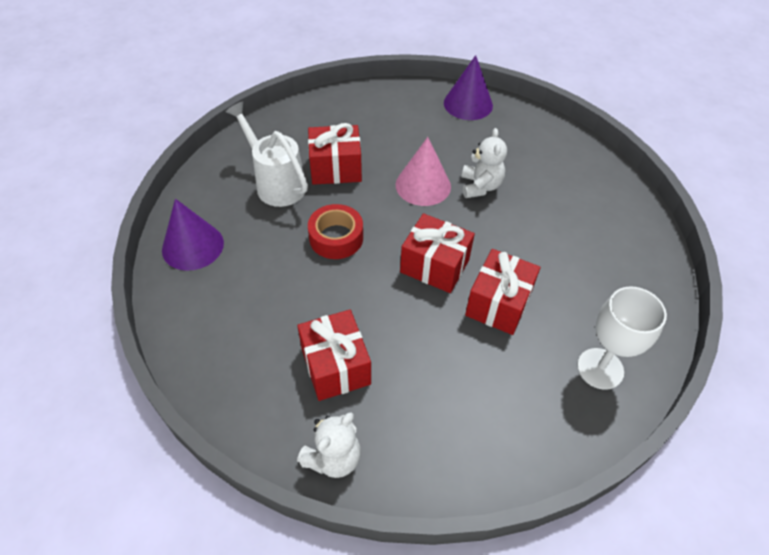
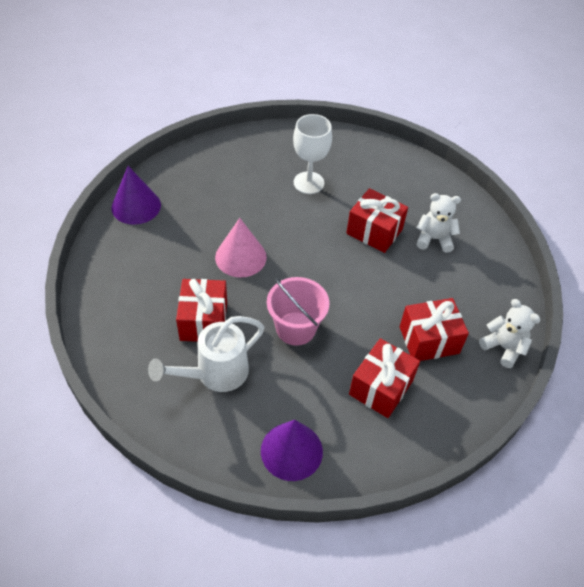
camera: 85 degrees left, 0 degrees up
(336, 238) = (295, 328): red tape -> pink bucket
(434, 266) = (334, 263): red gift -> red gift (381, 387)
(480, 186) = (249, 218): white teddy bear -> white teddy bear (434, 239)
(600, 368) = (429, 191): white goblet -> white goblet (308, 183)

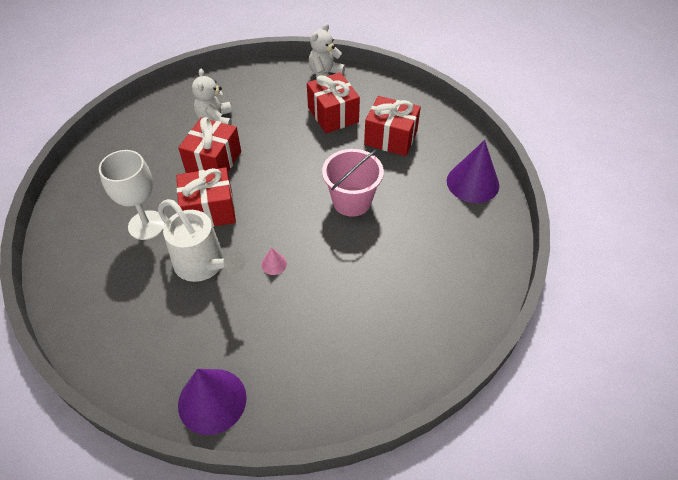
camera: 100 degrees left, 0 degrees up
(203, 321) = (369, 275): red gift -> red gift (209, 210)
(215, 373) = (424, 251): white watering can -> white watering can (204, 265)
(240, 257) = (274, 264): pink cone -> pink cone, size x0.44

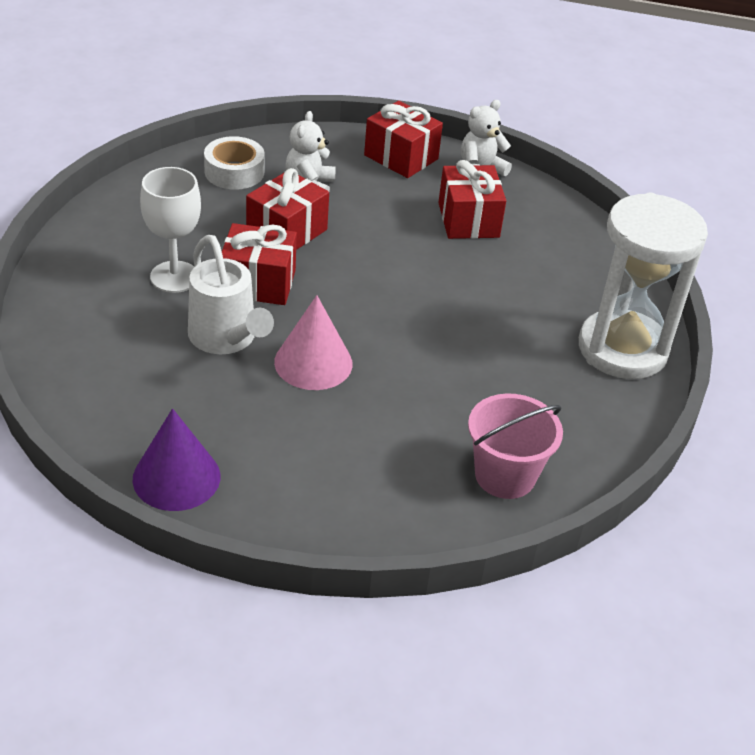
camera: 15 degrees right, 10 degrees down
(158, 125) = (234, 172): none -> white tape
(274, 264) = (313, 362): pink cone -> pink cone, size x2.26
(352, 201) = (446, 324): pink bucket -> pink bucket (505, 475)
(390, 138) = (534, 267): red gift -> red gift (401, 157)
(472, 183) = (622, 349): purple cone -> white hourglass

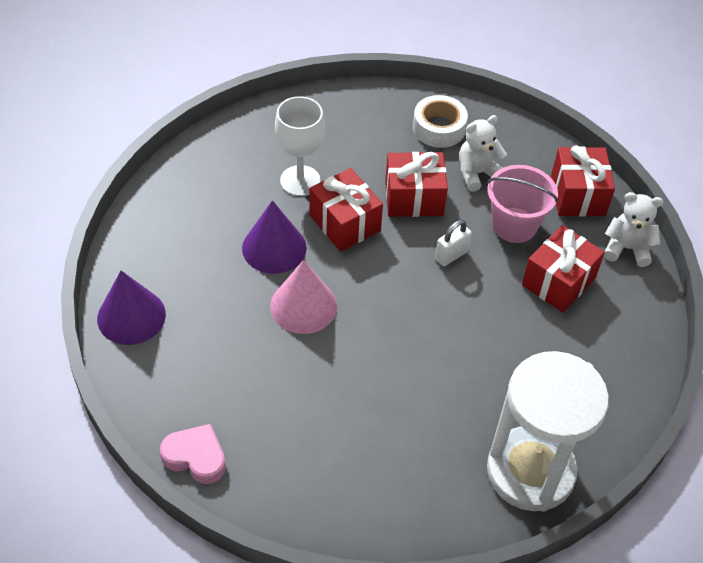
camera: 50 degrees right, 10 degrees up
(226, 339) = (274, 248): white watering can -> purple cone
(372, 252) = (451, 255): none -> white padlock
(391, 532) = (196, 457): none -> pink heart
(505, 475) = (313, 485): pink bucket -> pink bucket (514, 225)

